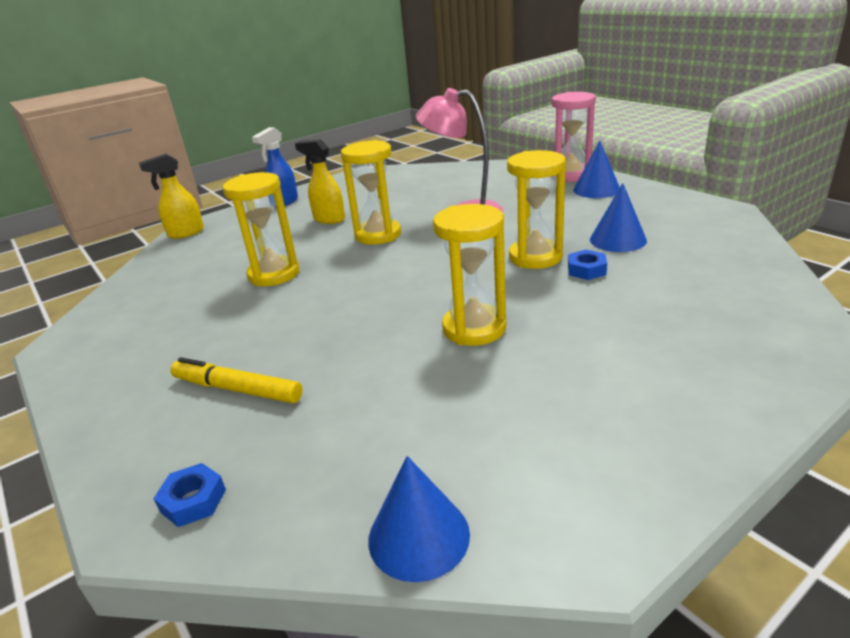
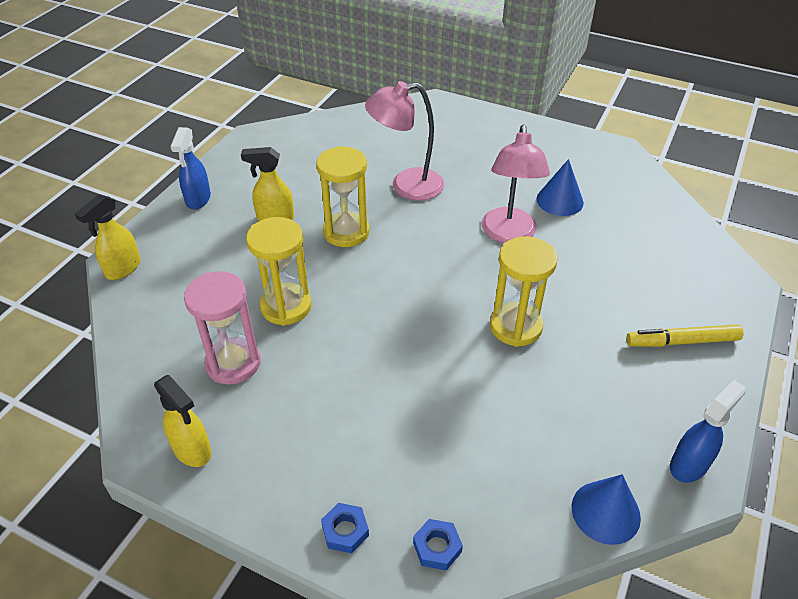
camera: 30 degrees left, 15 degrees up
(91, 353) = (192, 450): none -> yellow spray bottle
(237, 389) = (376, 443): yellow marker -> yellow marker (682, 341)
(535, 257) = (508, 234): yellow hourglass -> pink lamp
(570, 175) = (468, 117): pink hourglass -> pink hourglass (233, 363)
(586, 270) = (557, 242): blue nut -> blue nut (345, 531)
(586, 521) = (689, 464): none -> blue spray bottle
(596, 189) = (504, 136): blue cone -> none

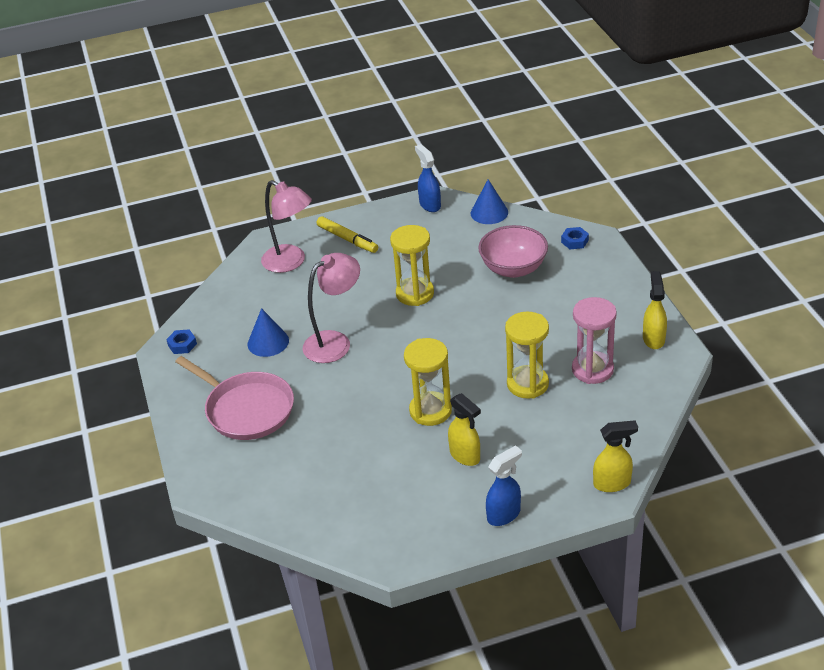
camera: 130 degrees left, 5 degrees down
(345, 531) = (608, 267): blue nut -> blue nut (182, 345)
(406, 186) = (342, 420): pink lamp -> pink lamp (291, 262)
(459, 436) = (513, 268): none -> pink bowl
(487, 152) = (247, 409): none -> pink pan
(689, 464) = (429, 205): blue spray bottle -> blue spray bottle turned 60 degrees clockwise

